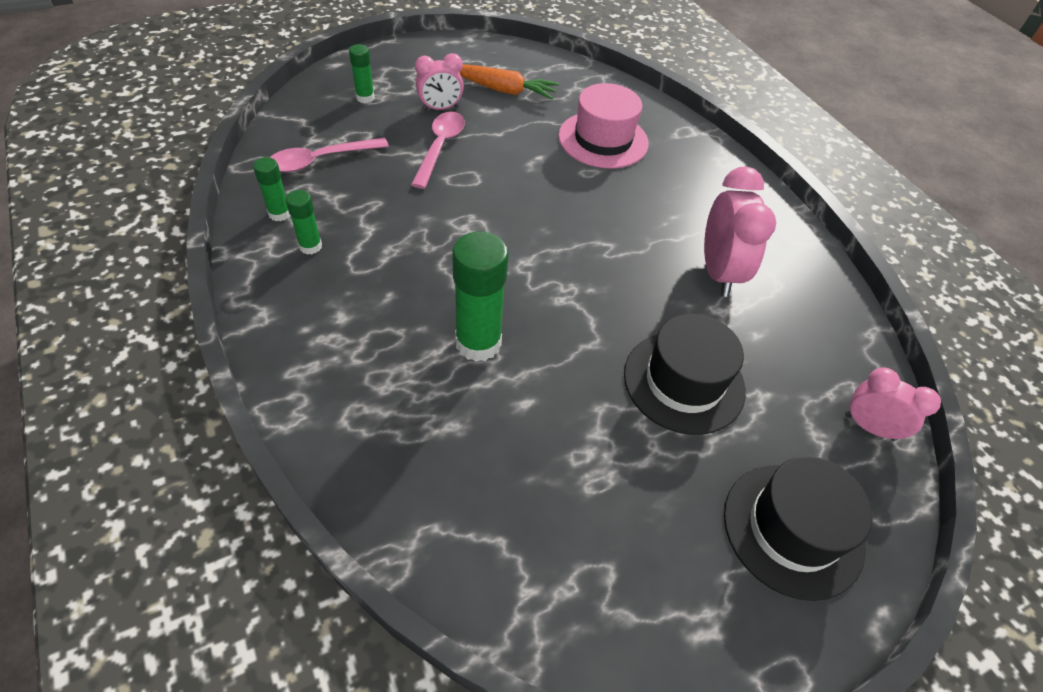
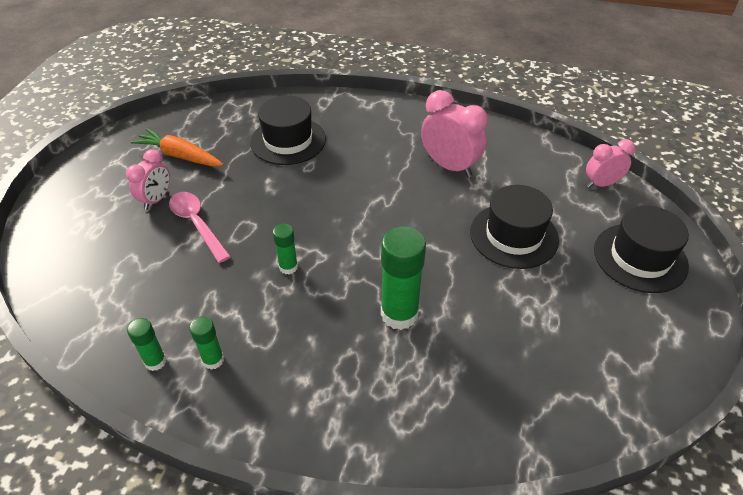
camera: 45 degrees left, 5 degrees down
(321, 160) = (126, 301): pink spoon -> none
(365, 98) = (88, 234): green glue stick -> green glue stick (288, 267)
(503, 90) = (180, 156): orange carrot -> orange carrot turned 120 degrees counterclockwise
(603, 139) = (288, 140): pink hat -> black hat

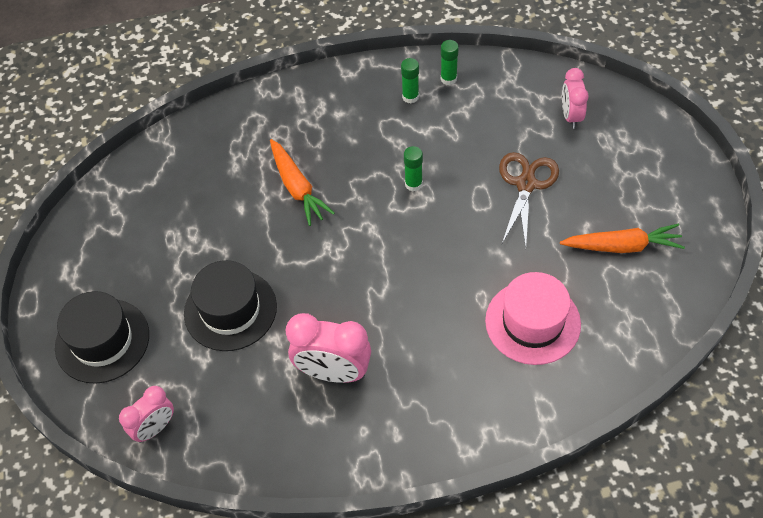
camera: 155 degrees right, 10 degrees up
(156, 199) = (588, 189): pink clock -> pink clock (571, 116)
(197, 224) = (526, 184): pink spoon -> brown scissors
(288, 140) = (532, 322): black hat -> pink hat
(399, 314) = (297, 188): green glue stick -> orange carrot

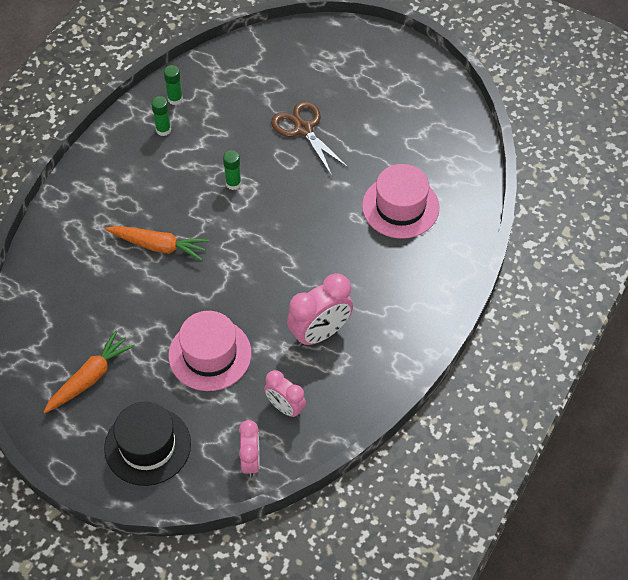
camera: 50 degrees left, 0 degrees up
(230, 310) = (210, 354): black hat -> pink hat
(571, 116) = (282, 66): pink clock -> pink clock (285, 407)
(622, 246) = (400, 122): orange carrot -> orange carrot (90, 378)

